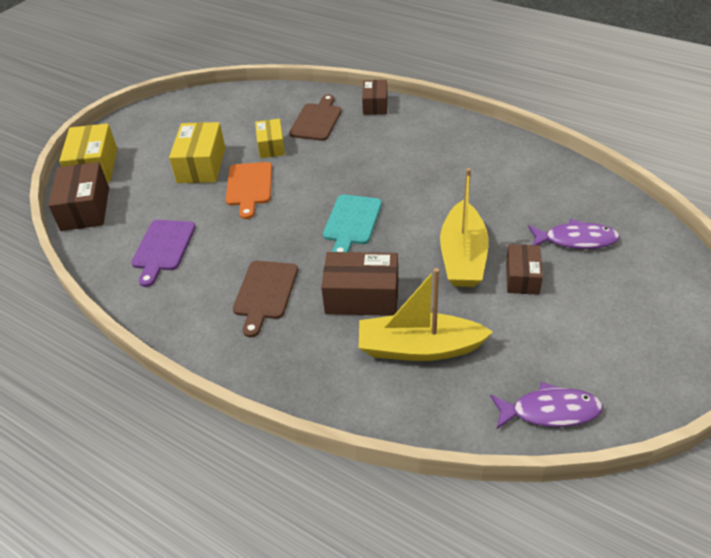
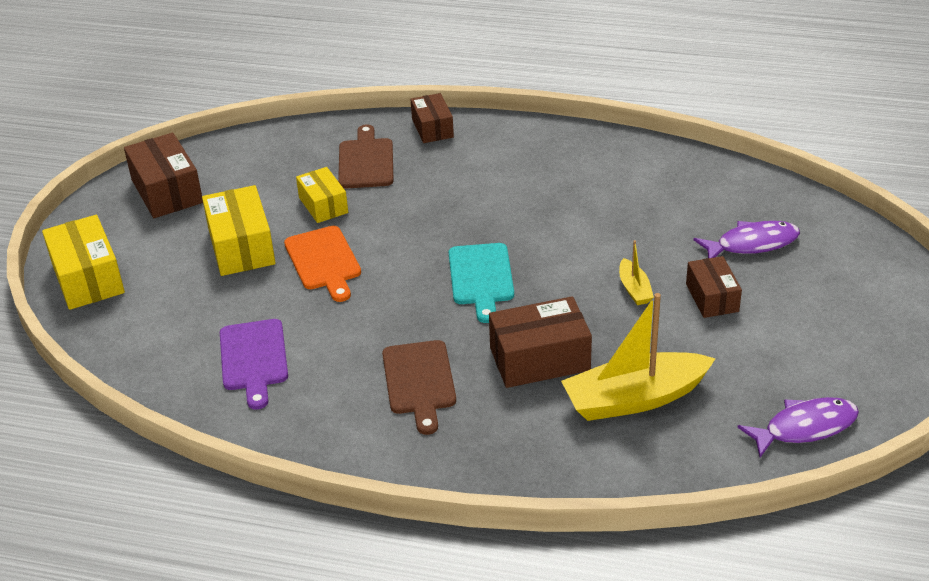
camera: 20 degrees left, 5 degrees down
(85, 209) = (111, 334): brown box -> brown box (167, 191)
(463, 256) = (634, 289): yellow boat -> yellow boat, size x0.46

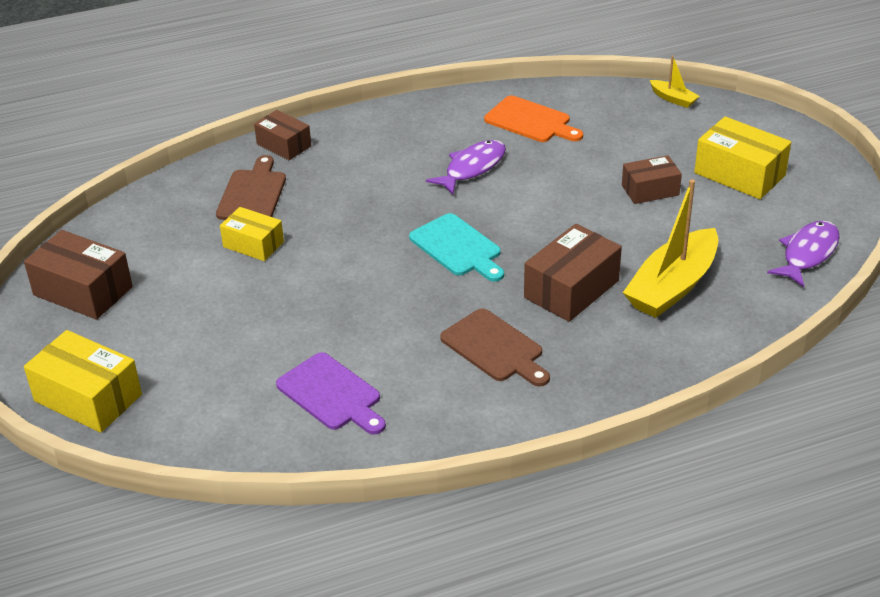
camera: 35 degrees left, 0 degrees up
(241, 246) = (214, 308): yellow box -> yellow box (739, 174)
(323, 261) = (306, 289): orange cutting board -> orange cutting board (530, 121)
(366, 161) = (253, 194): brown cutting board -> brown cutting board turned 45 degrees clockwise
(634, 289) = (587, 207): yellow boat -> yellow boat (673, 99)
(712, 298) = (650, 190): brown box -> brown box turned 60 degrees counterclockwise
(752, 244) = (638, 140): purple fish -> purple fish (472, 168)

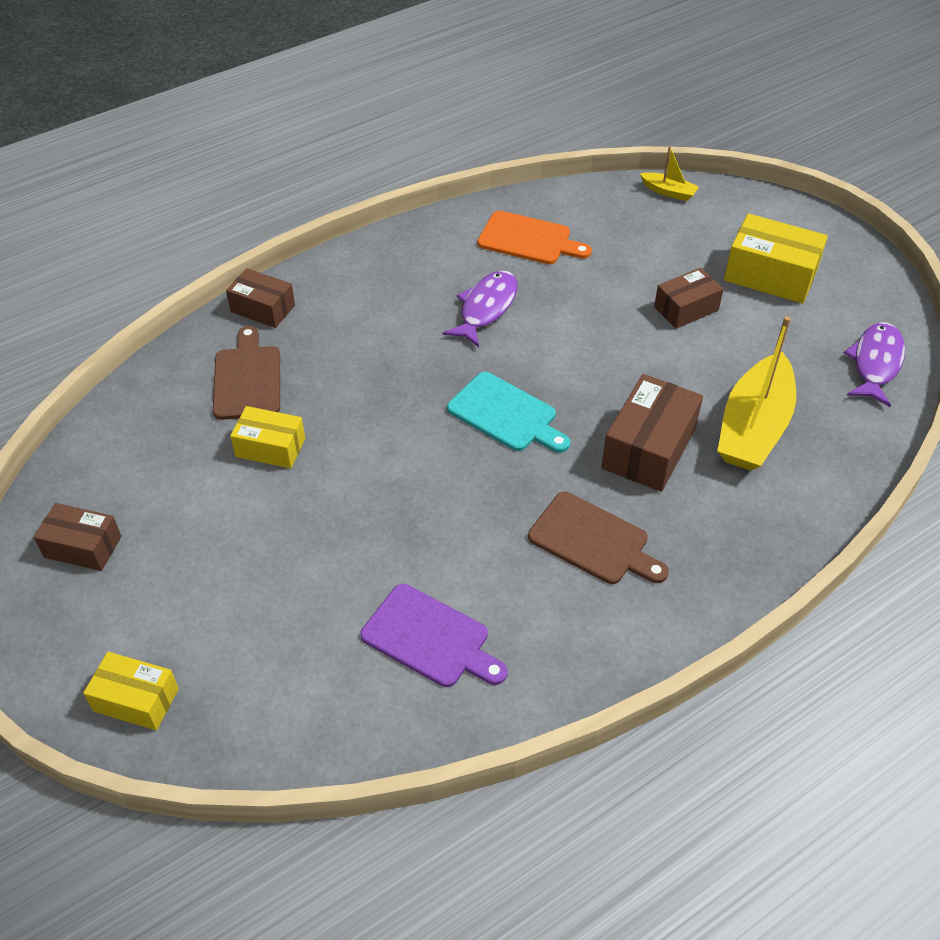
camera: 15 degrees left, 10 degrees up
(83, 291) = (82, 547): brown box -> brown box, size x0.64
(88, 398) = (136, 700): yellow box -> yellow box, size x0.64

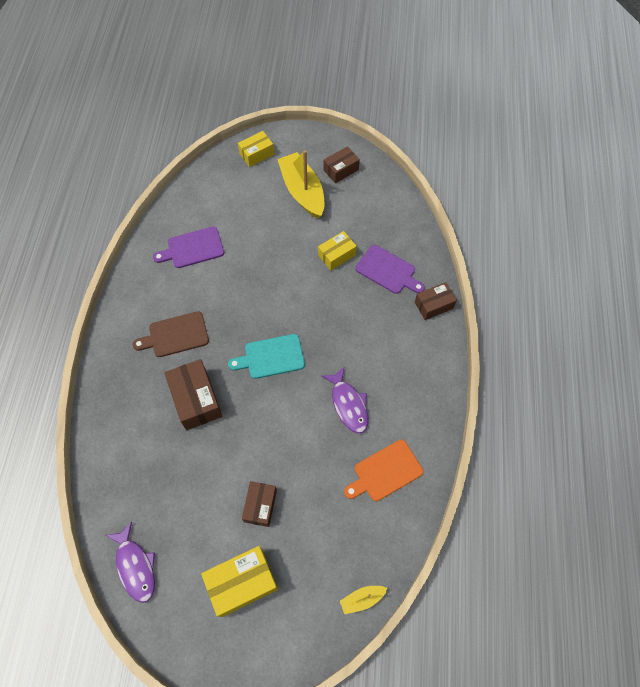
camera: 130 degrees right, 15 degrees up
(247, 379) = (387, 271): brown cutting board -> purple cutting board
(754, 427) = (161, 458): yellow boat -> yellow boat (302, 191)

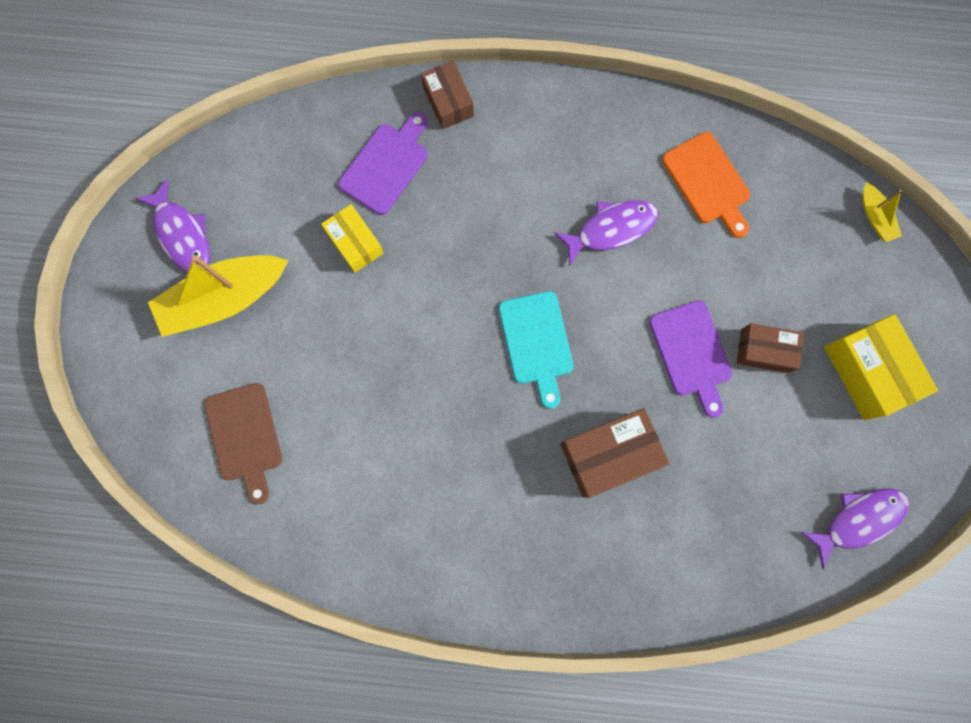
camera: 90 degrees left, 15 degrees up
(175, 335) = (499, 496): brown cutting board -> brown cutting board (244, 436)
(193, 248) = (334, 481): purple cutting board -> purple cutting board (691, 353)
(256, 154) = (136, 381): yellow box -> none
(341, 170) = (182, 234): brown box -> purple fish

